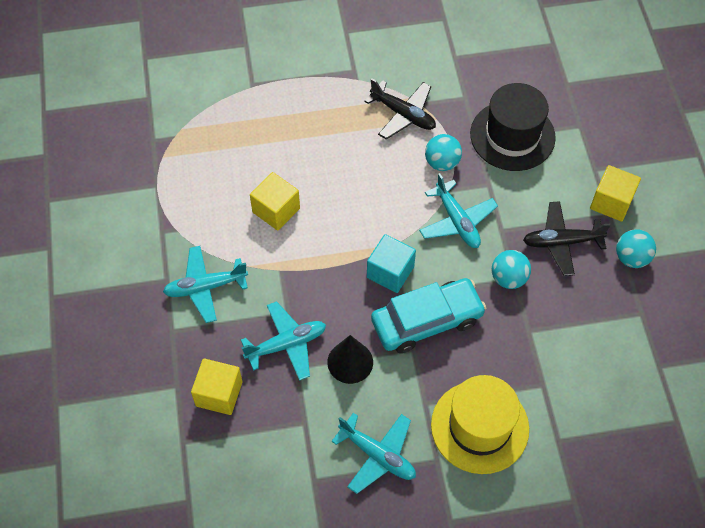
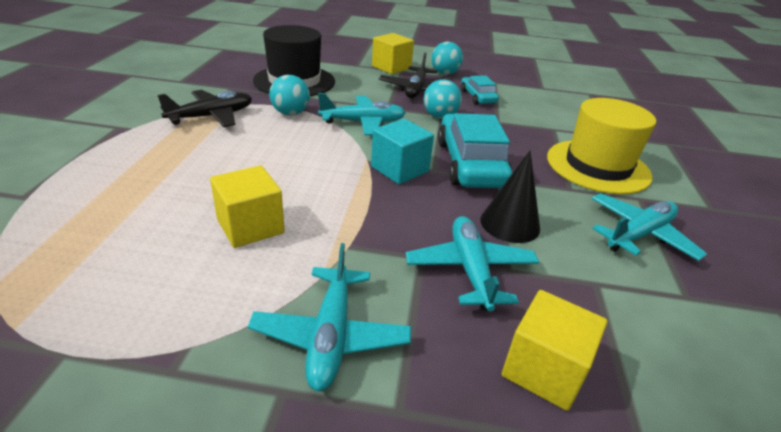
camera: 75 degrees left, 25 degrees down
(582, 303) = (477, 97): none -> turquoise car

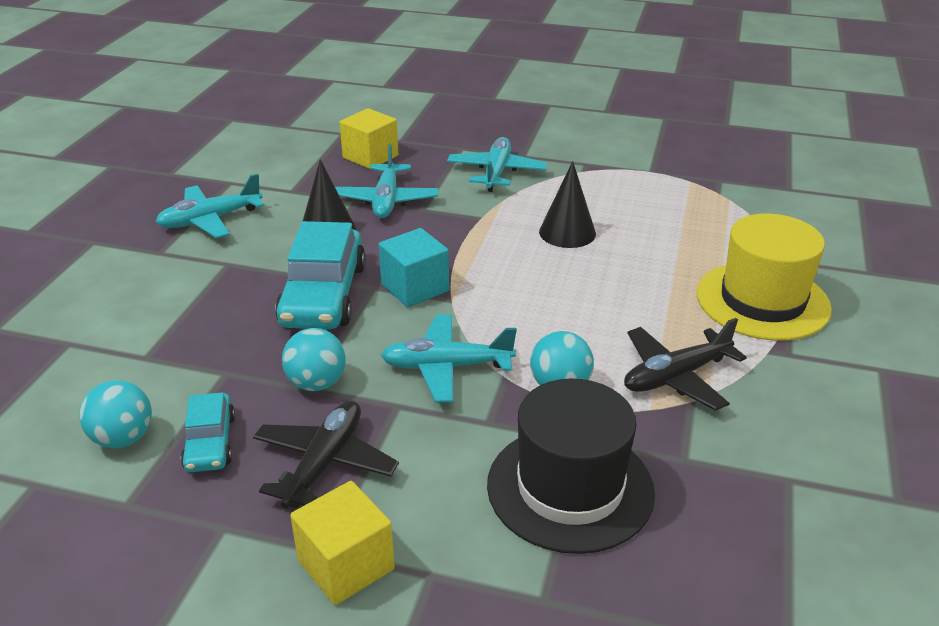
camera: 170 degrees left, 0 degrees up
(250, 226) = (567, 232): yellow cube -> black cone
(445, 73) = (223, 539): turquoise ball -> turquoise ball (123, 438)
(597, 166) = (158, 291): yellow hat -> yellow hat (762, 301)

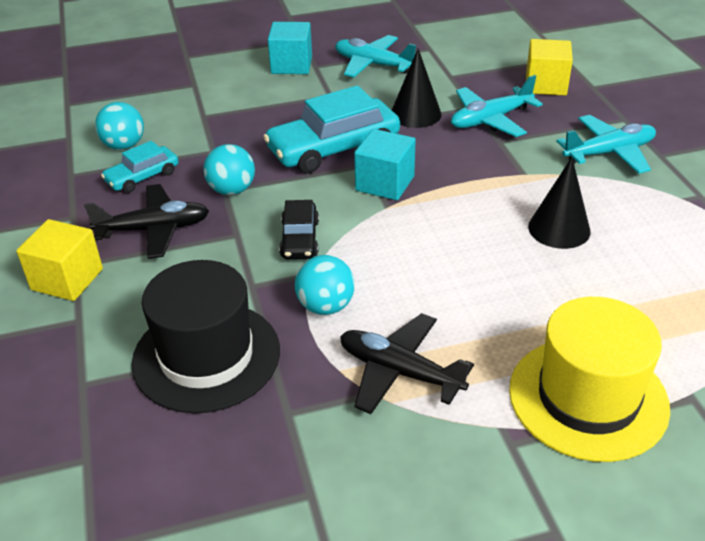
camera: 60 degrees right, 5 degrees up
(134, 265) = (291, 65): none -> turquoise cube
(446, 367) = (300, 239): turquoise plane -> black car

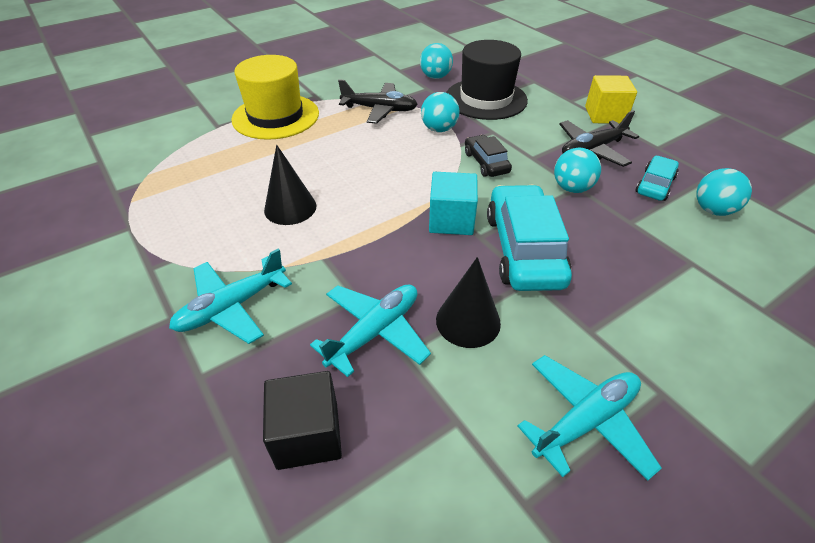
camera: 160 degrees right, 5 degrees up
(251, 445) = (435, 77): none -> turquoise ball
(291, 65) = (696, 386): turquoise cube -> none
(333, 148) = (524, 249): turquoise car -> turquoise car turned 45 degrees counterclockwise
(373, 64) = (585, 421): turquoise plane -> turquoise plane turned 45 degrees counterclockwise
(545, 85) = (308, 435): yellow cube -> black cube

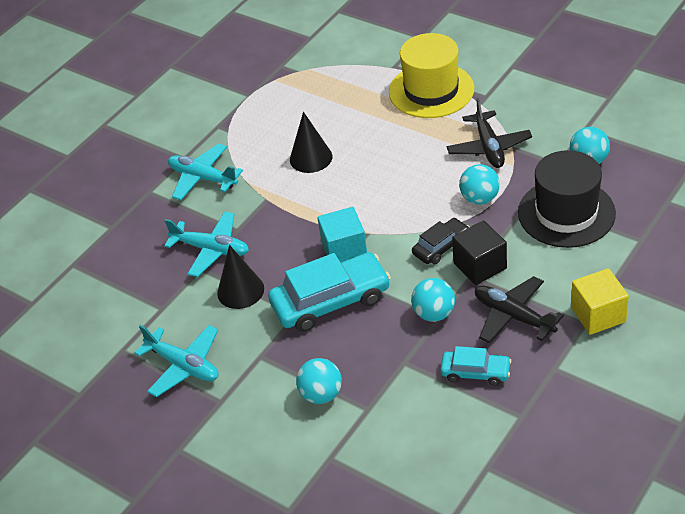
camera: 75 degrees right, 0 degrees up
(308, 435) = (130, 251): black cube -> black cube (480, 266)
(713, 210) = (456, 419): turquoise ball -> turquoise ball (321, 394)

